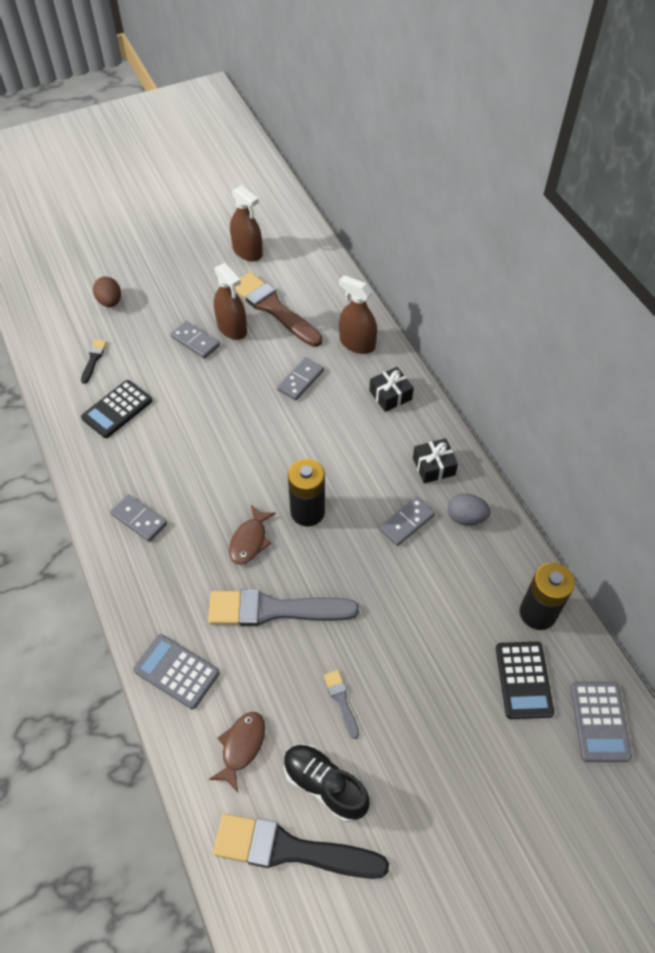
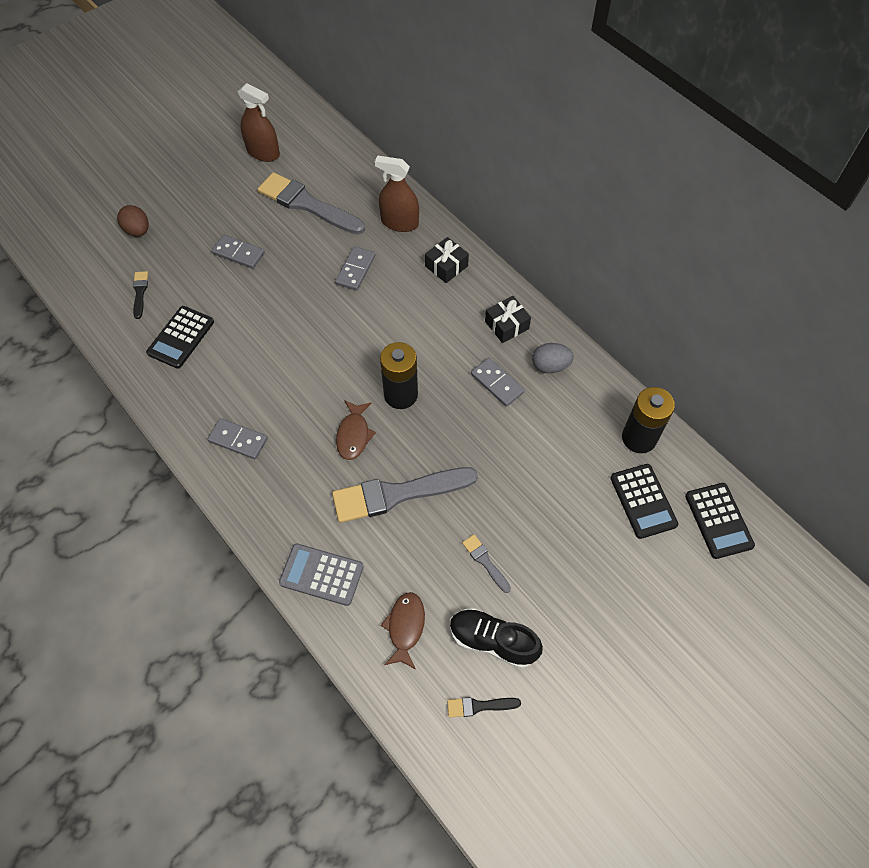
camera: 15 degrees left, 5 degrees up
(232, 328) = (271, 232): brown spray bottle -> none
(274, 308) = (307, 204): brown brush -> grey brush
(291, 849) = (479, 706): black brush -> black brush, size x0.45
(407, 522) = (497, 383): grey domino -> grey domino turned 75 degrees counterclockwise
(599, 721) = (718, 520): grey calculator -> black calculator

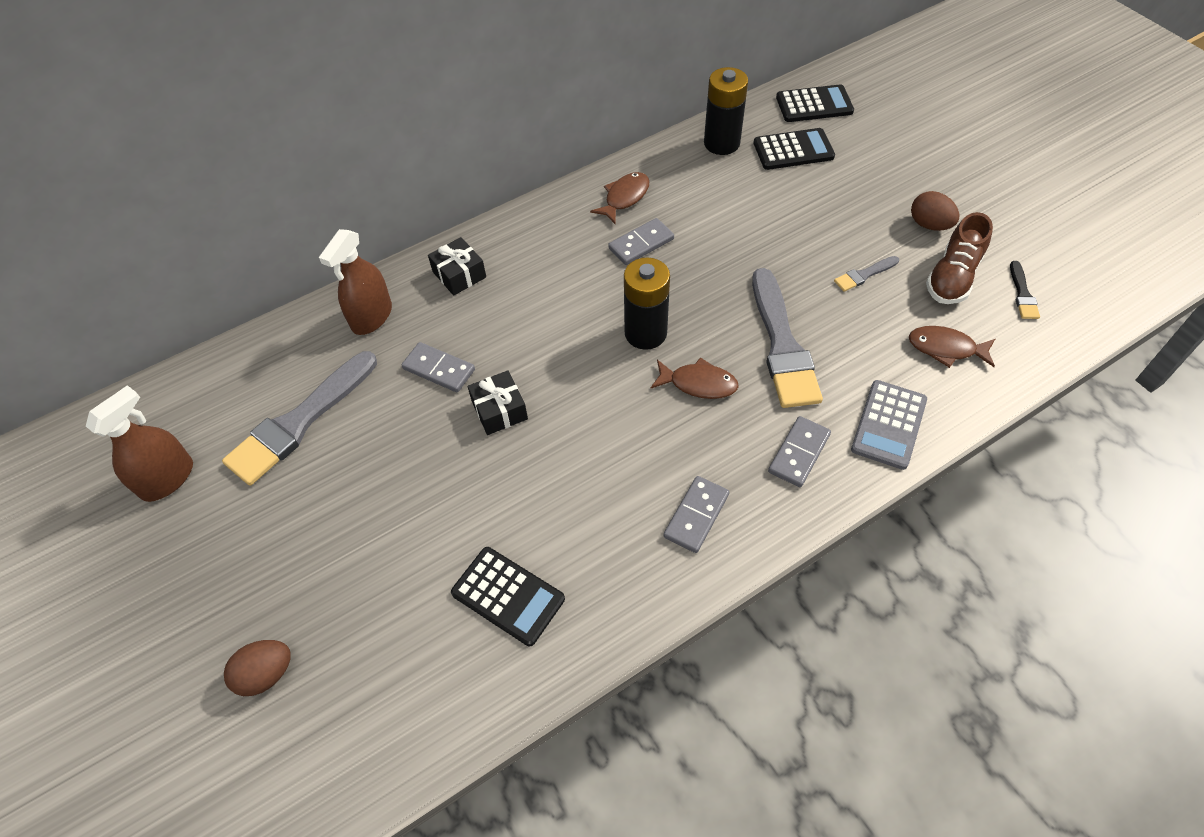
camera: 80 degrees left, 5 degrees down
(140, 292) = (404, 663): black brush -> none
(239, 253) = (365, 515): grey domino -> grey domino (799, 453)
(492, 641) = (952, 277): black shoe -> brown shoe
(507, 325) = (561, 227): black gift -> black gift (499, 410)
(550, 366) = (624, 198): grey egg -> brown fish
(560, 625) = (929, 225): none -> brown egg

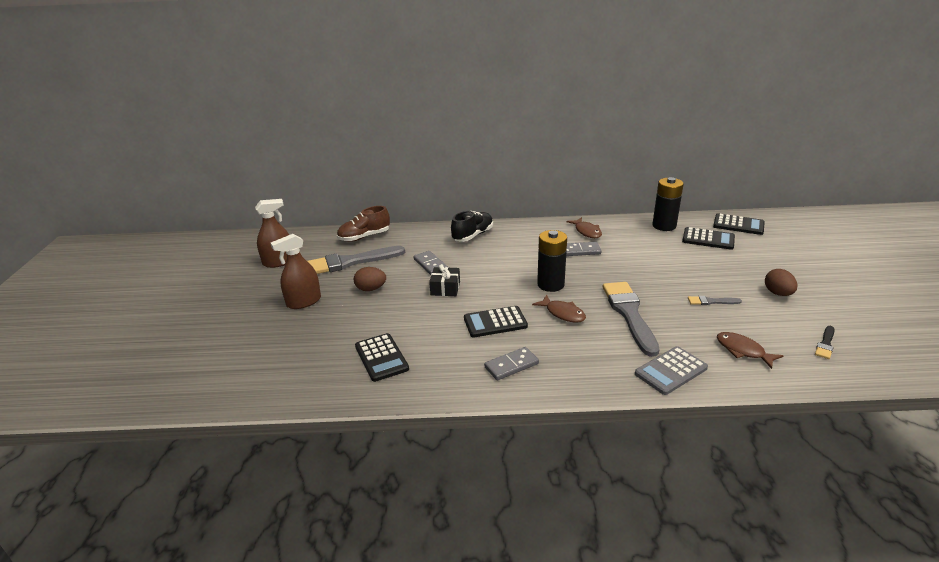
camera: 30 degrees right, 25 degrees down
(266, 674) = (249, 340): brown egg -> brown egg (371, 289)
(372, 316) = (417, 238): brown spray bottle -> brown spray bottle (304, 302)
(459, 274) = (473, 235): black gift -> black shoe
(620, 445) = (495, 322): none -> black calculator
(624, 198) = (587, 232): brown fish -> brown fish turned 90 degrees clockwise
(782, 345) = (629, 314): grey brush -> grey brush turned 150 degrees clockwise
(799, 453) = (598, 362): grey domino -> none
(952, 277) = (775, 321): brown shoe -> brown shoe (364, 237)

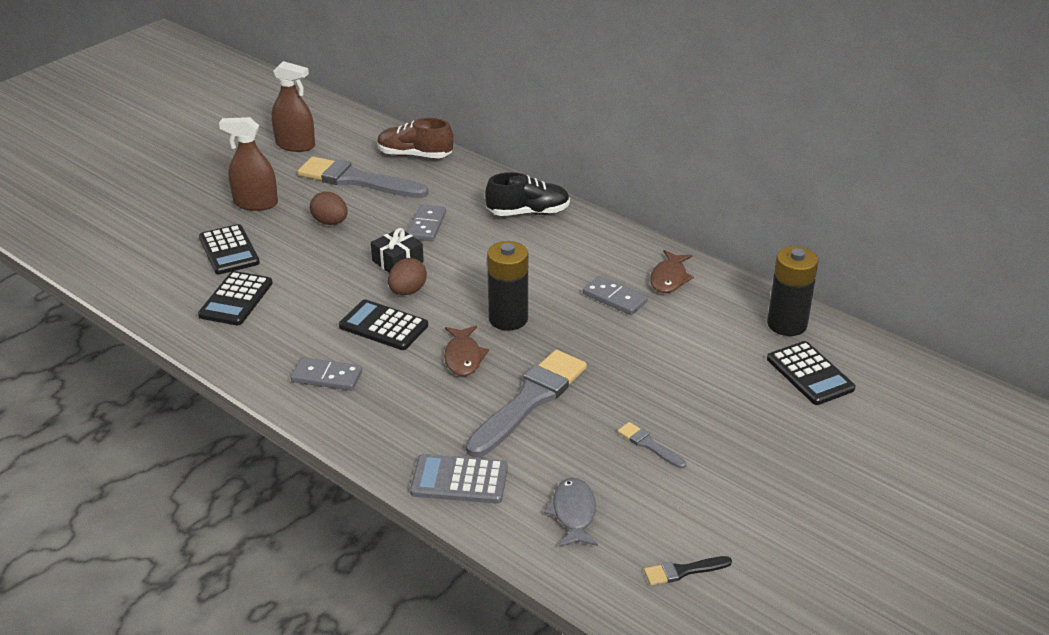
camera: 40 degrees right, 5 degrees up
(738, 225) = (898, 380): black calculator -> black calculator (229, 250)
(743, 351) = (573, 513): brown fish -> grey fish
(778, 293) = (753, 488): brown egg -> brown egg (407, 291)

